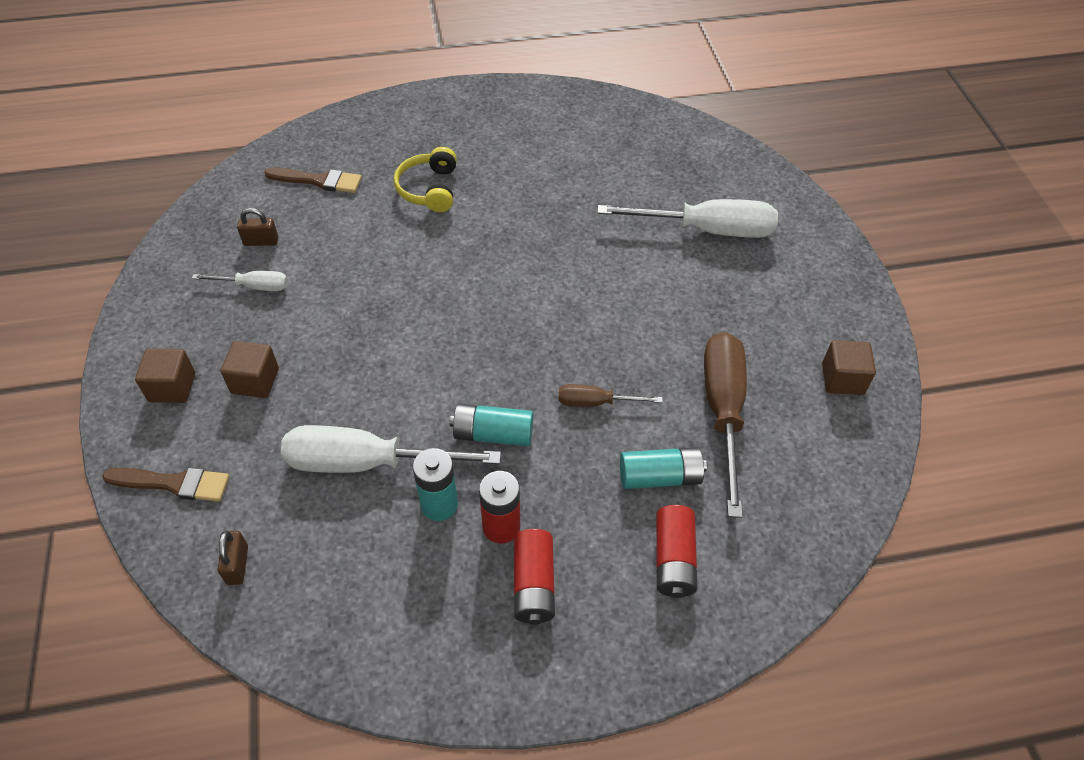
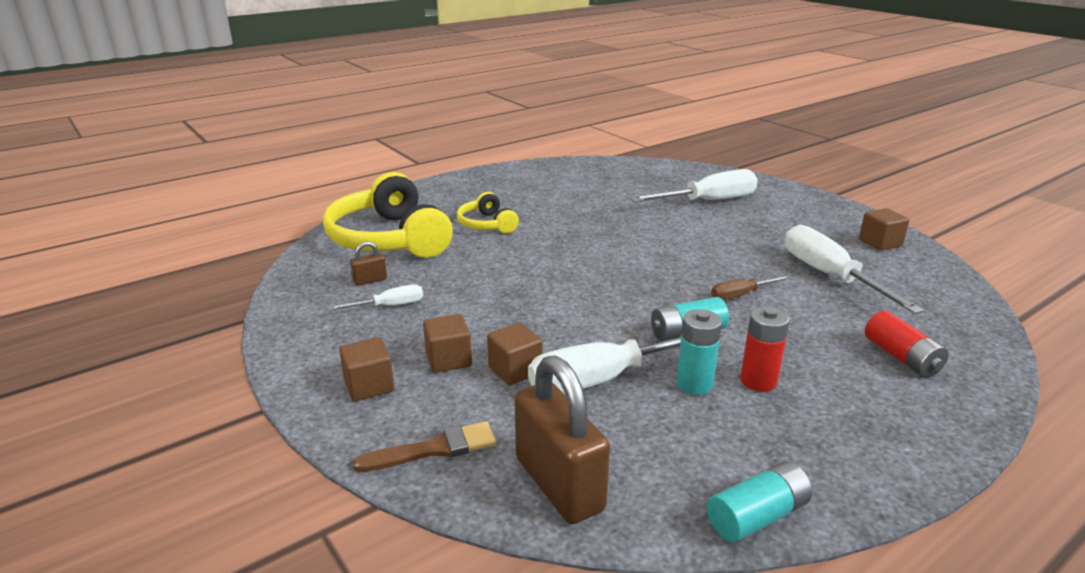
camera: 25 degrees left, 25 degrees down
(237, 565) = (559, 484): brown padlock -> brown padlock, size x2.30
(300, 418) = (515, 370): none -> brown cube
(318, 181) = (389, 239): brown brush -> yellow headphones
(534, 584) = (825, 405): red battery -> none
(660, 476) = (834, 319): turquoise battery -> turquoise battery (757, 516)
(723, 411) = (830, 276): brown screwdriver -> white screwdriver

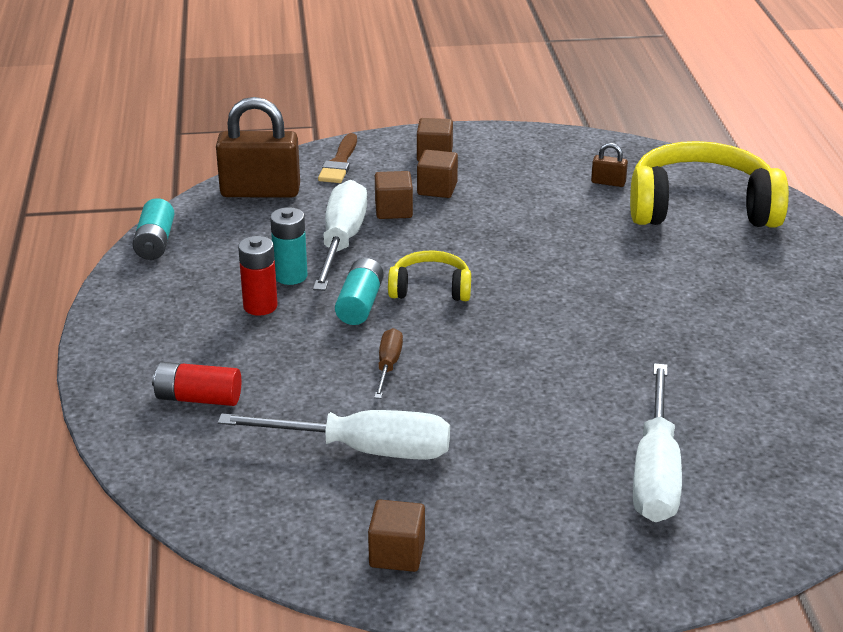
camera: 120 degrees right, 5 degrees up
(370, 280) = (608, 182): brown padlock -> brown padlock turned 75 degrees counterclockwise
(389, 306) = (549, 182): white screwdriver -> none
(486, 224) = (699, 271): yellow headphones -> yellow headphones (430, 288)

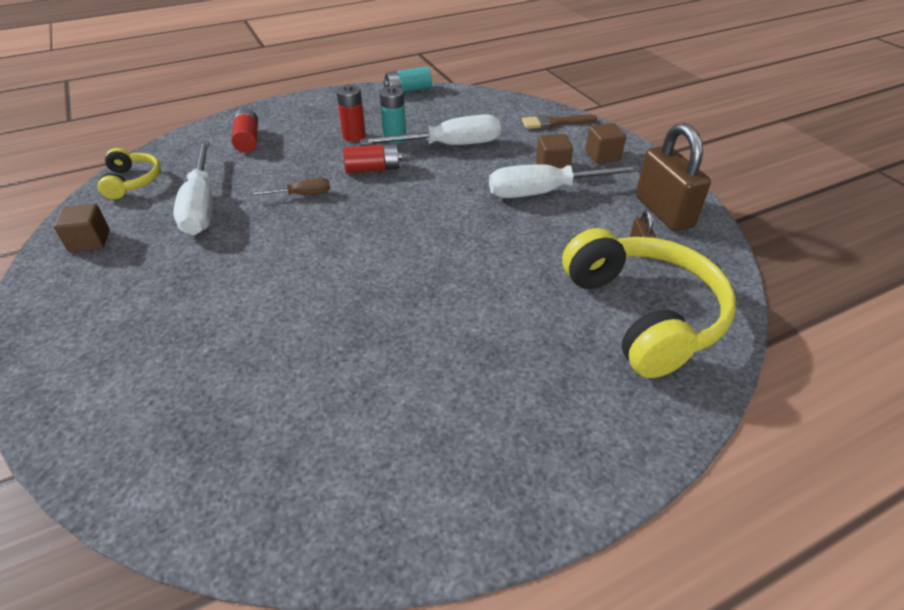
camera: 70 degrees right, 10 degrees up
(260, 192) = (492, 106): brown padlock -> brown padlock (663, 211)
(360, 304) = (373, 169): turquoise battery -> red battery
(393, 210) = (506, 156): brown cube -> none
(430, 288) = (408, 192): yellow headphones -> yellow headphones (132, 181)
(656, 472) = (185, 350): white screwdriver -> white screwdriver (545, 192)

